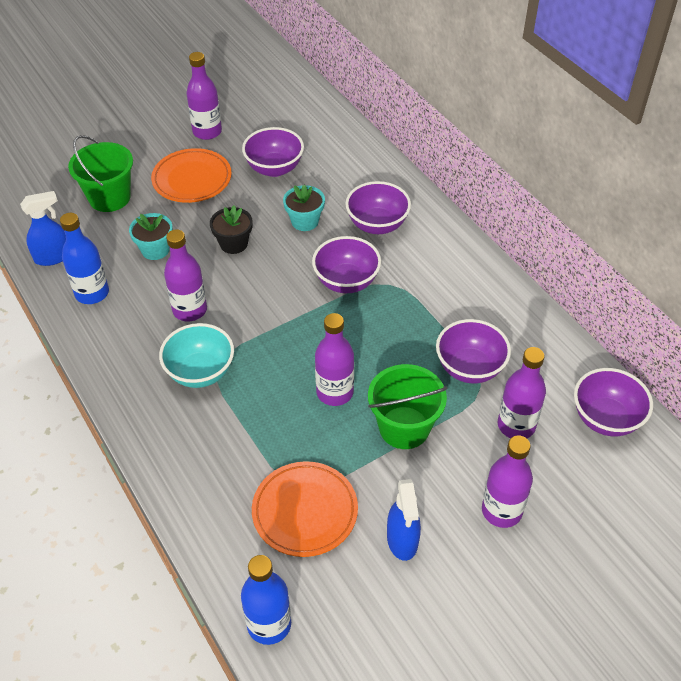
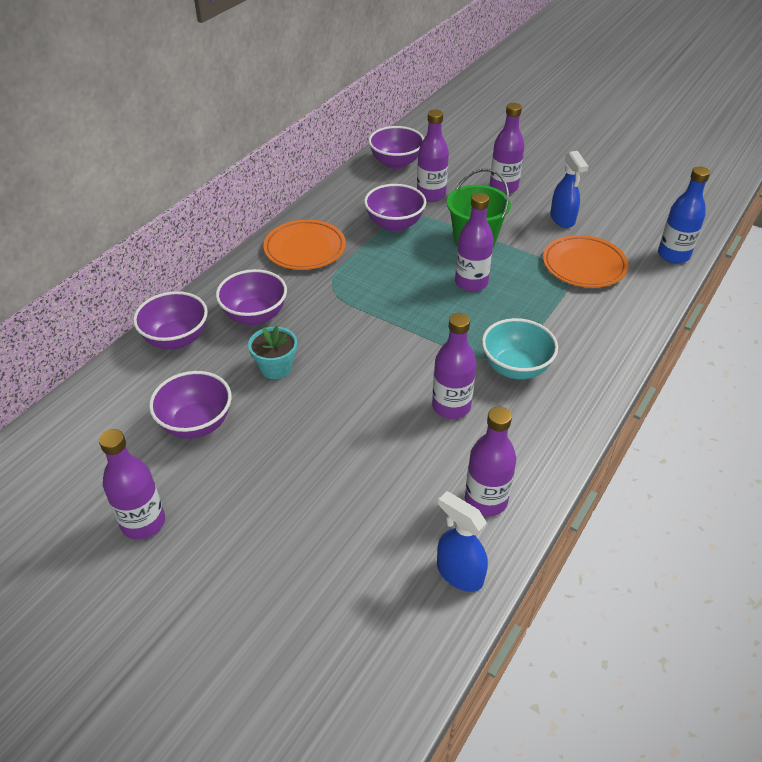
camera: 115 degrees left, 5 degrees down
(92, 293) = (486, 500): blue bottle -> purple bottle
(109, 197) = (324, 569): green bucket -> none
(155, 250) = (387, 474): turquoise flower pot -> none
(192, 179) = (249, 495): orange plate -> orange plate (305, 249)
(233, 244) = (339, 410): black flower pot -> none
(346, 282) = (344, 313): purple bowl -> purple bowl (176, 339)
(402, 540) = (562, 219): blue spray bottle -> blue spray bottle turned 105 degrees clockwise

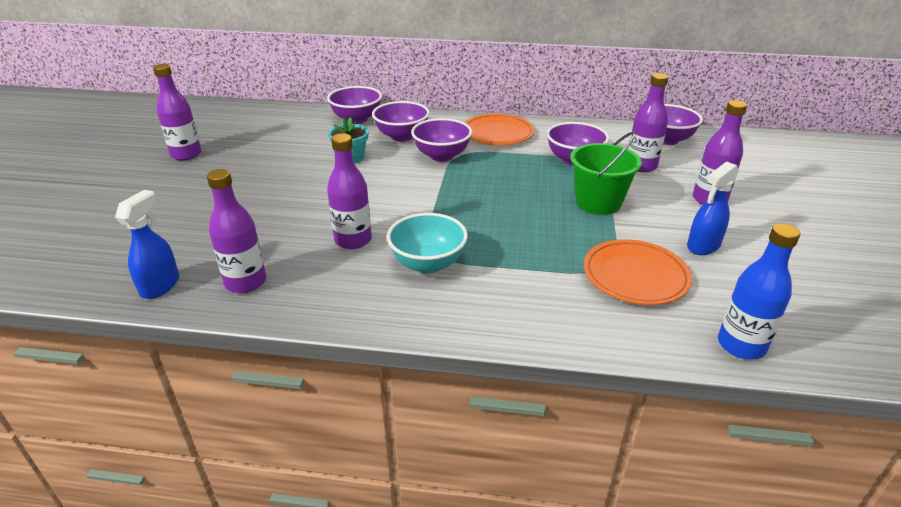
camera: 65 degrees right, 10 degrees down
(196, 424) = (279, 147): purple bowl -> purple bowl (441, 156)
(471, 283) = (531, 214): purple bottle -> none

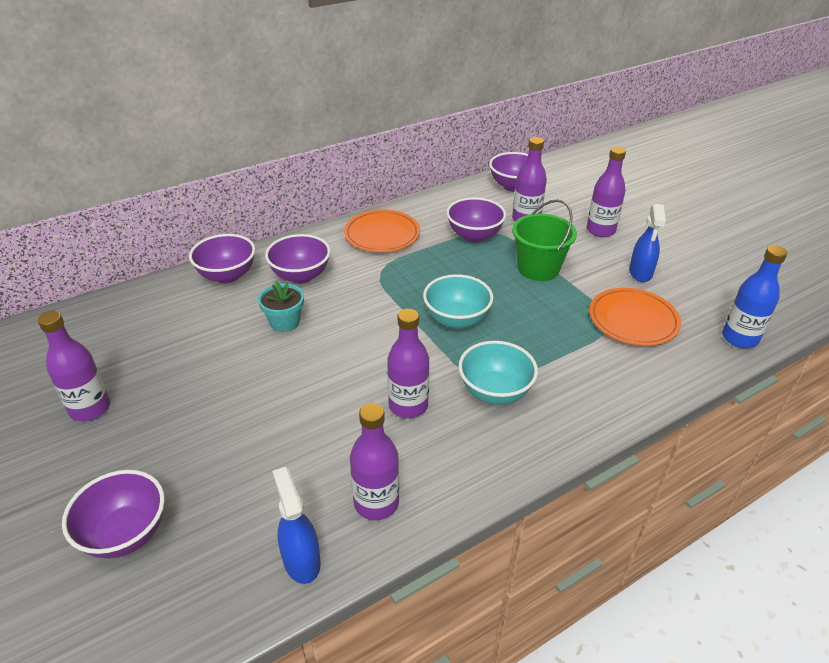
camera: 40 degrees left, 5 degrees up
(441, 156) = (366, 280): purple bowl -> purple bowl (126, 534)
(471, 206) = (456, 320): none -> turquoise bowl

